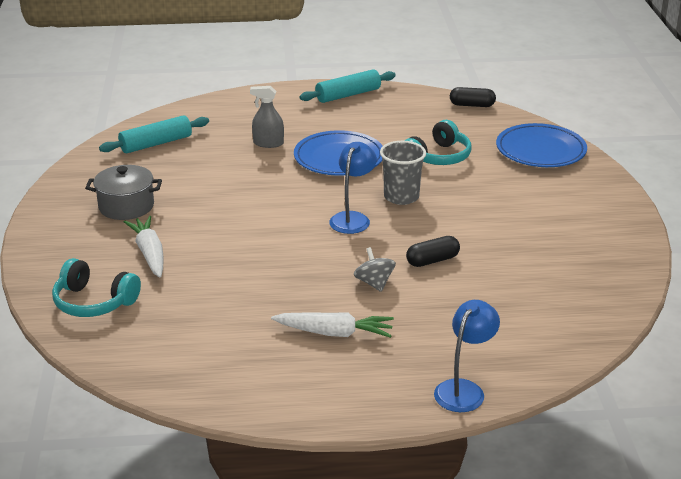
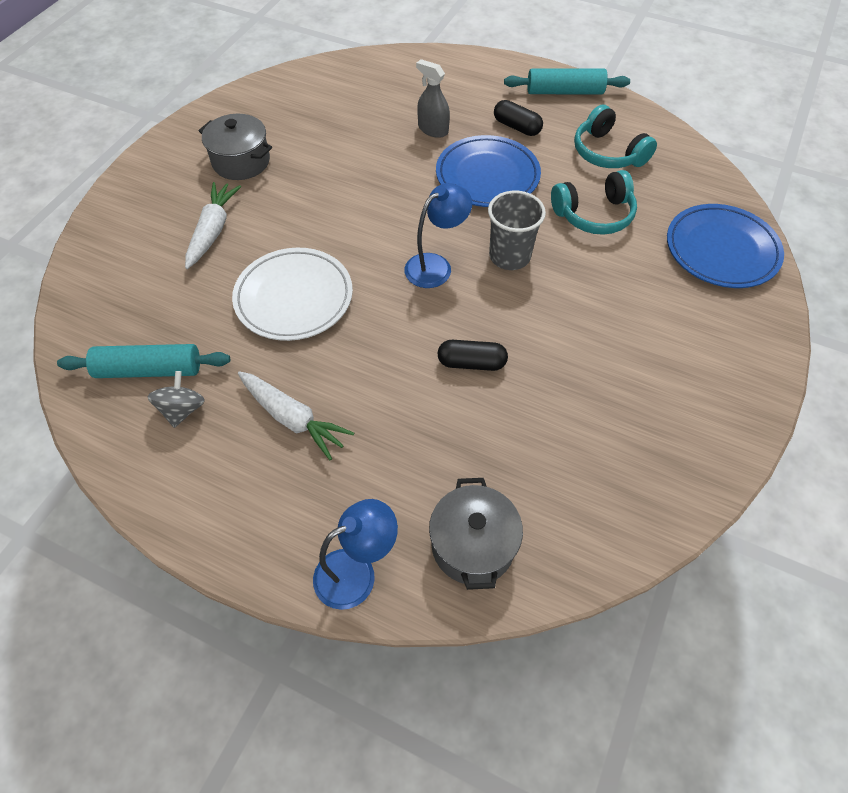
camera: 30 degrees right, 25 degrees up
(94, 302) = (119, 271): turquoise headphones -> turquoise headphones (607, 153)
(156, 144) = (329, 92): turquoise rolling pin -> turquoise rolling pin (149, 370)
(262, 270) = (294, 298): none -> white plate
(374, 283) = (386, 367): grey spinning top -> grey spinning top (182, 409)
(472, 105) = (691, 153): black capsule -> black capsule (516, 127)
(526, 347) = (472, 545): none -> grey pot

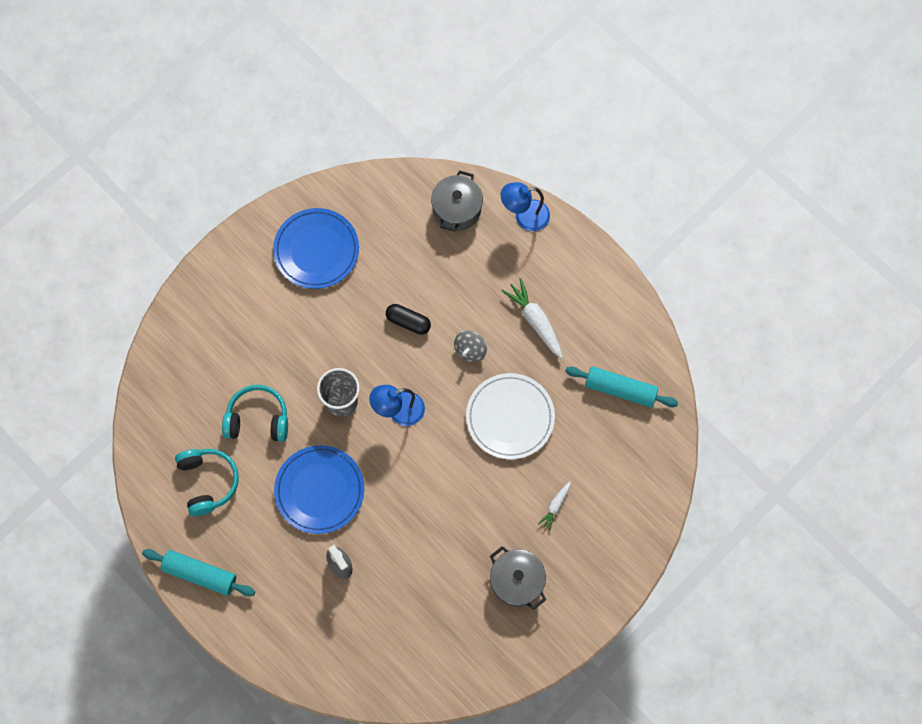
camera: 160 degrees left, 15 degrees up
(182, 409) = (603, 351): grey spinning top -> grey spinning top (470, 350)
(213, 230) = (555, 506): white carrot -> white carrot, size x0.56
(516, 127) = (267, 542): black capsule -> none
(721, 250) = (185, 352): blue plate -> blue plate (316, 250)

